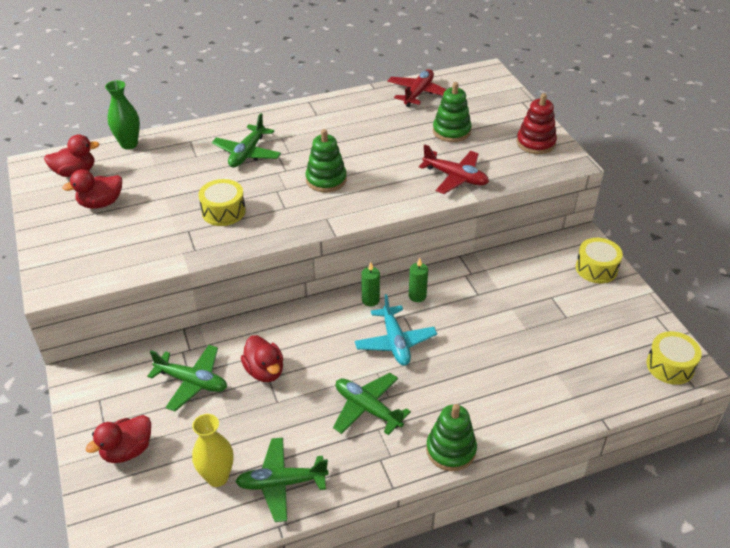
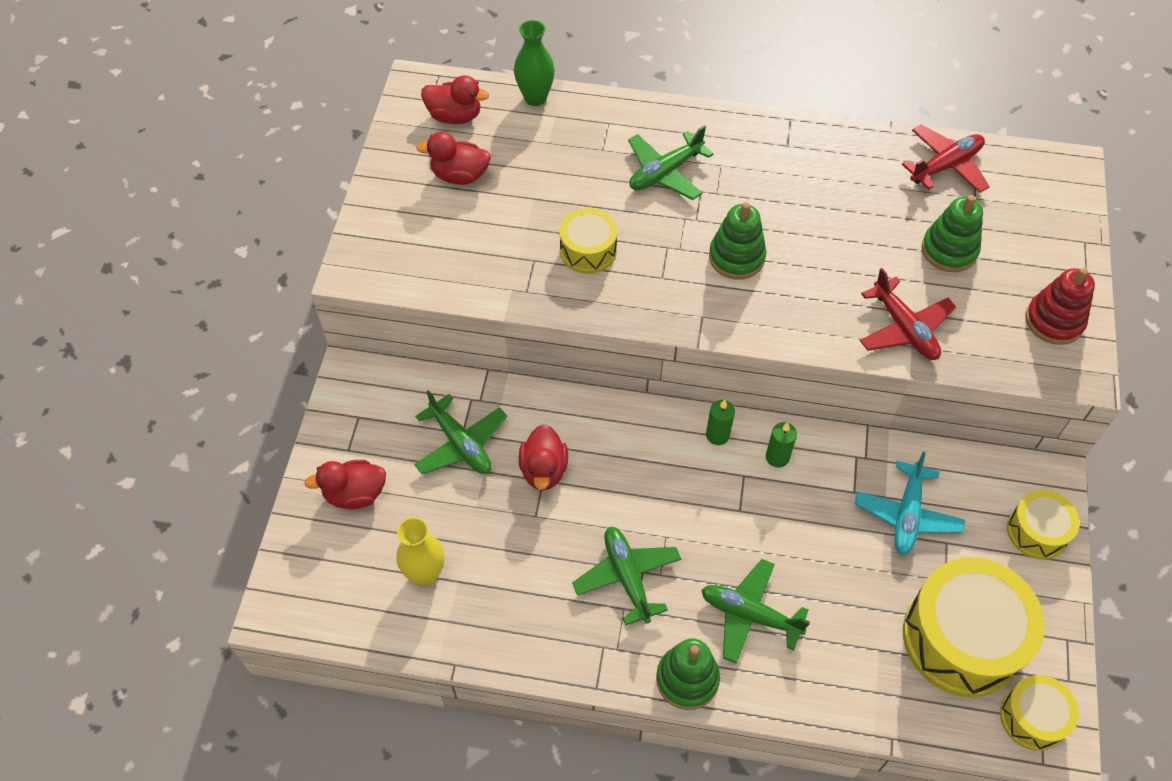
camera: 30 degrees right, 15 degrees up
(281, 483) = (484, 617): green plane -> green plane (750, 615)
(395, 342) = (711, 507): turquoise plane -> turquoise plane (907, 514)
(599, 343) = (962, 638): none -> yellow drum

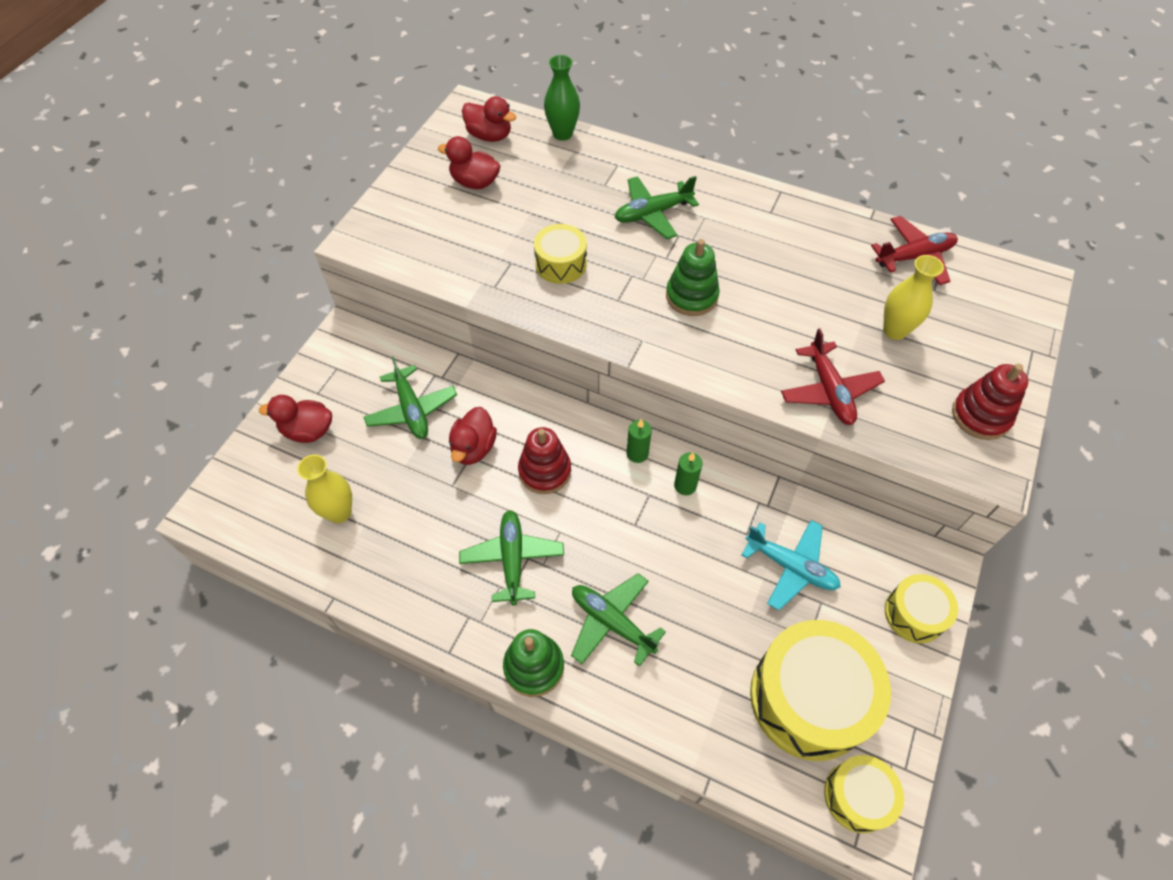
camera: 15 degrees right, 0 degrees up
(628, 477) = (545, 471): none -> red stacking toy
(907, 514) = (791, 567): turquoise plane -> turquoise plane turned 90 degrees counterclockwise
(949, 250) = (894, 330): green stacking toy -> yellow vase

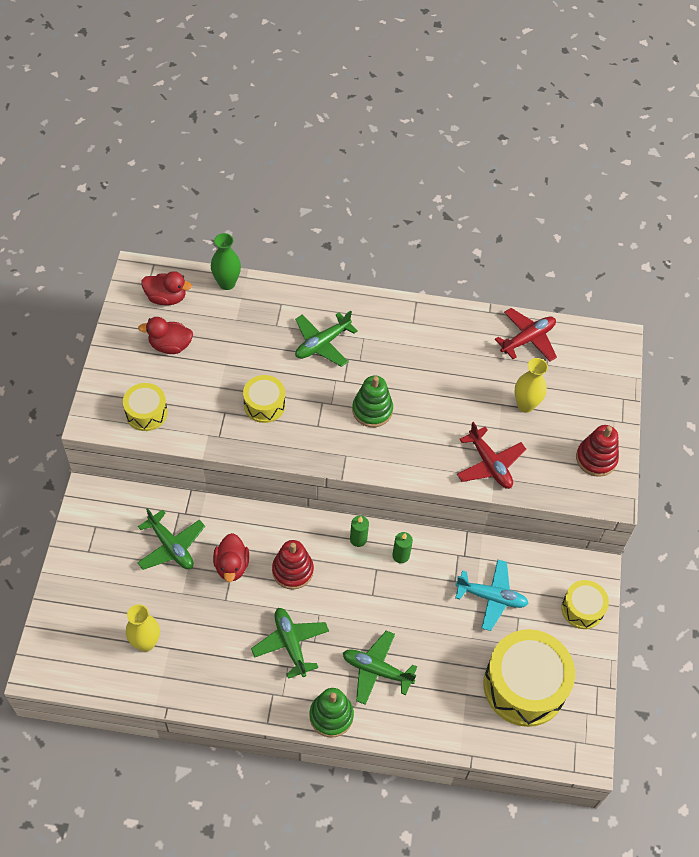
camera: 20 degrees left, 0 degrees up
(308, 431) = (94, 584): red duck -> none
(857, 796) = (569, 740): yellow drum -> yellow drum (146, 413)

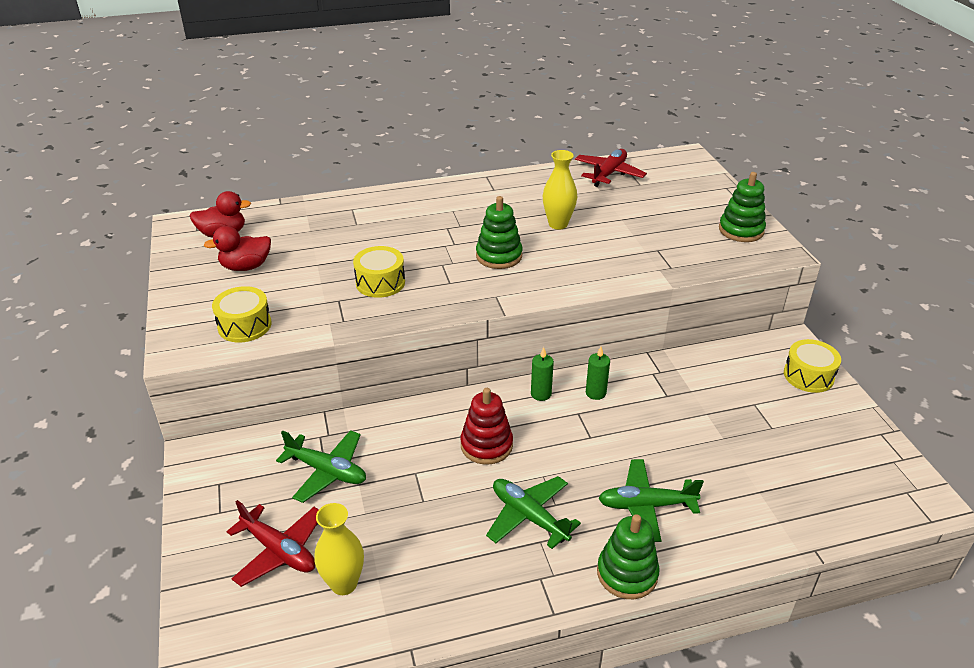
camera: 20 degrees left, 20 degrees down
(227, 283) = (285, 209): green vase -> none
(231, 566) = (412, 465): red duck -> none
(322, 344) = (413, 224): green plane -> none
(489, 464) = (647, 261): red plane -> red plane (279, 551)
(491, 597) = (714, 396): turquoise plane -> none
(524, 685) = (811, 460): yellow drum -> none
(525, 405) = (644, 213): yellow vase -> yellow vase (558, 224)
(596, 458) = (741, 230): red stacking toy -> green stacking toy

